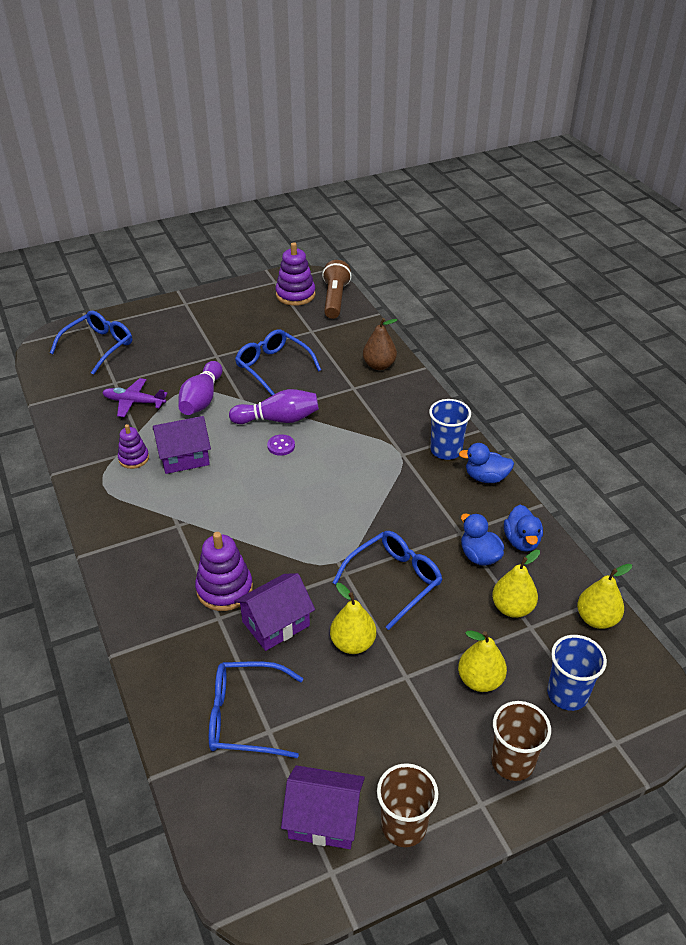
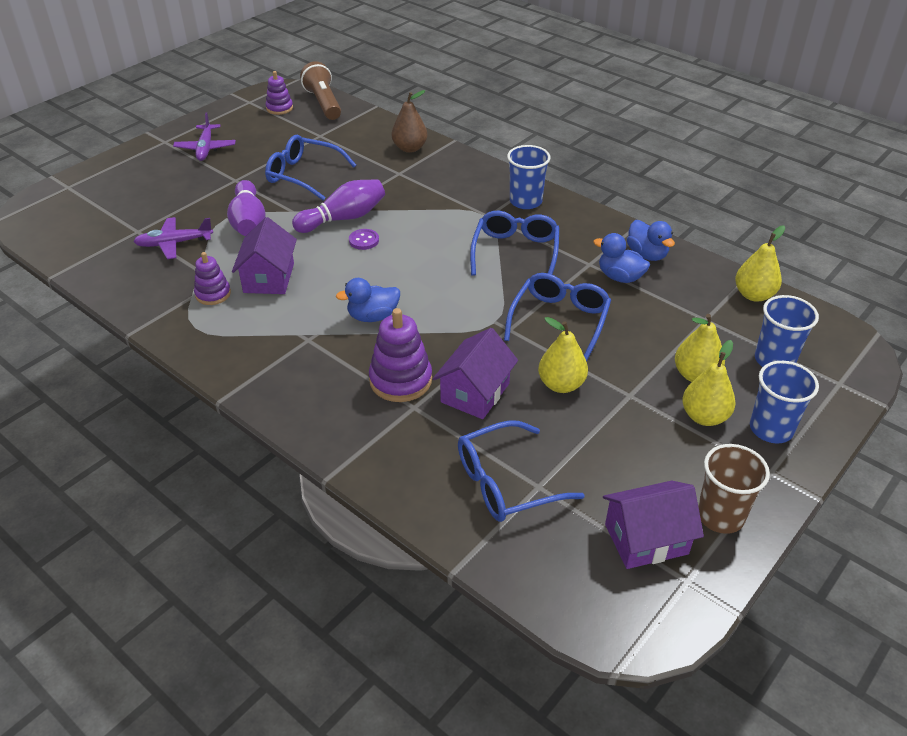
camera: 25 degrees left, 0 degrees up
(98, 346) = (93, 203): blue glasses -> blue glasses (515, 252)
(184, 457) = (269, 278): purple house -> purple house turned 45 degrees counterclockwise
(212, 318) = (206, 148): none -> purple plane
(295, 295) = (279, 108): purple stacking toy -> purple stacking toy, size x0.62
(486, 477) = (578, 213): blue duck -> blue duck (373, 316)
(512, 608) = (679, 309): yellow pear -> yellow pear (704, 416)
(512, 762) = (771, 429): brown cup -> blue cup

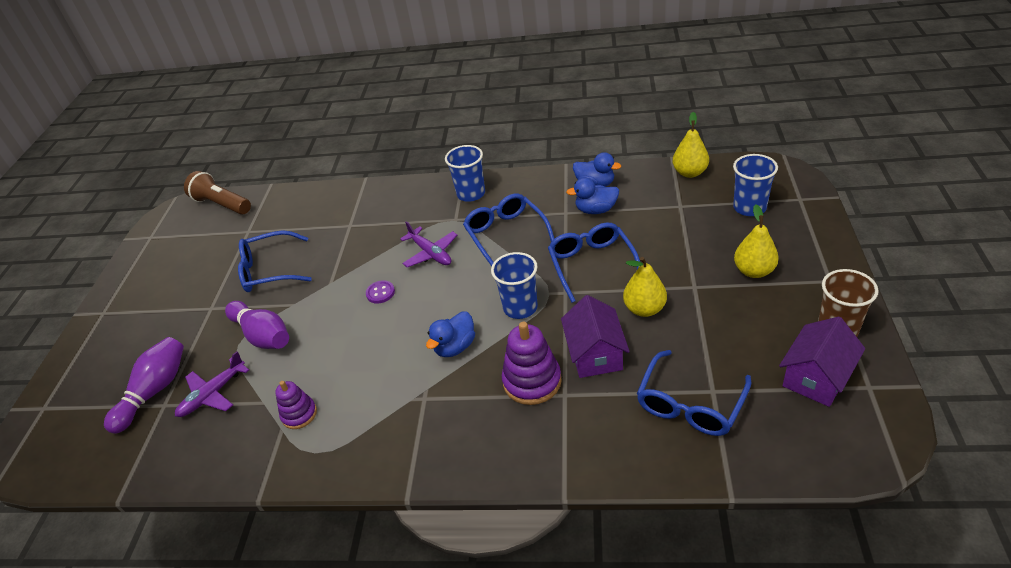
camera: 30 degrees left, 0 degrees up
(206, 148) = (151, 297): purple plane -> purple plane (430, 253)
(269, 278) = (334, 370): purple house -> none
(279, 108) = (185, 228): purple stacking toy -> none
(343, 218) = (344, 285): purple bowling pin -> purple bowling pin (155, 391)
(410, 148) = (337, 202): brown pear -> none
(695, 375) = (717, 247): yellow pear -> none
(771, 429) = (798, 253): blue cup -> blue cup (520, 307)

